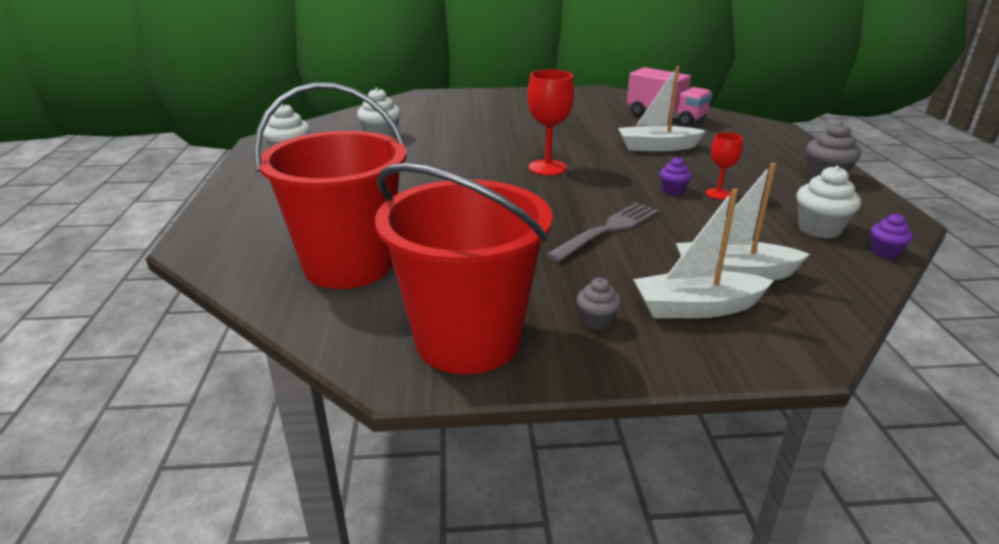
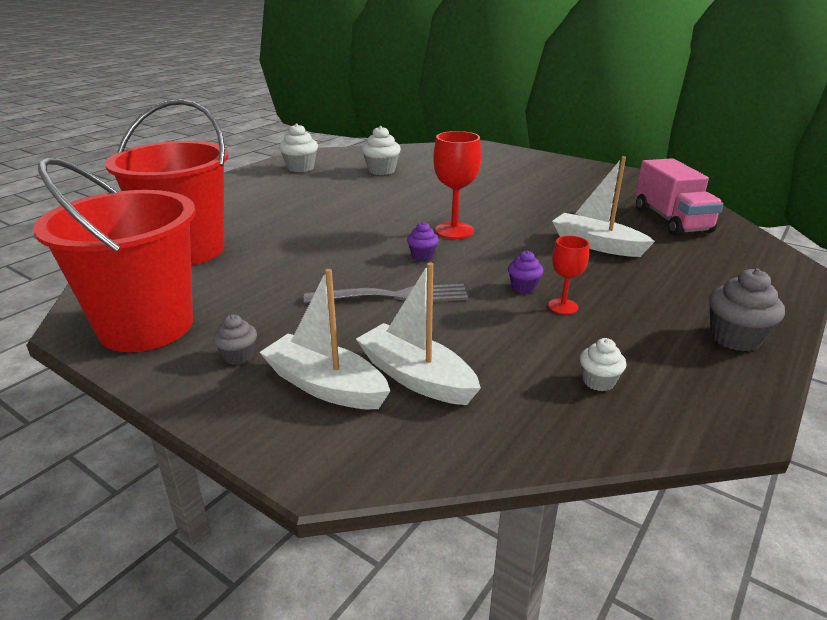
camera: 40 degrees right, 0 degrees up
(819, 229) = (598, 381): white cupcake -> white cupcake, size x0.60
(884, 252) = (624, 437): purple cupcake -> purple cupcake (422, 256)

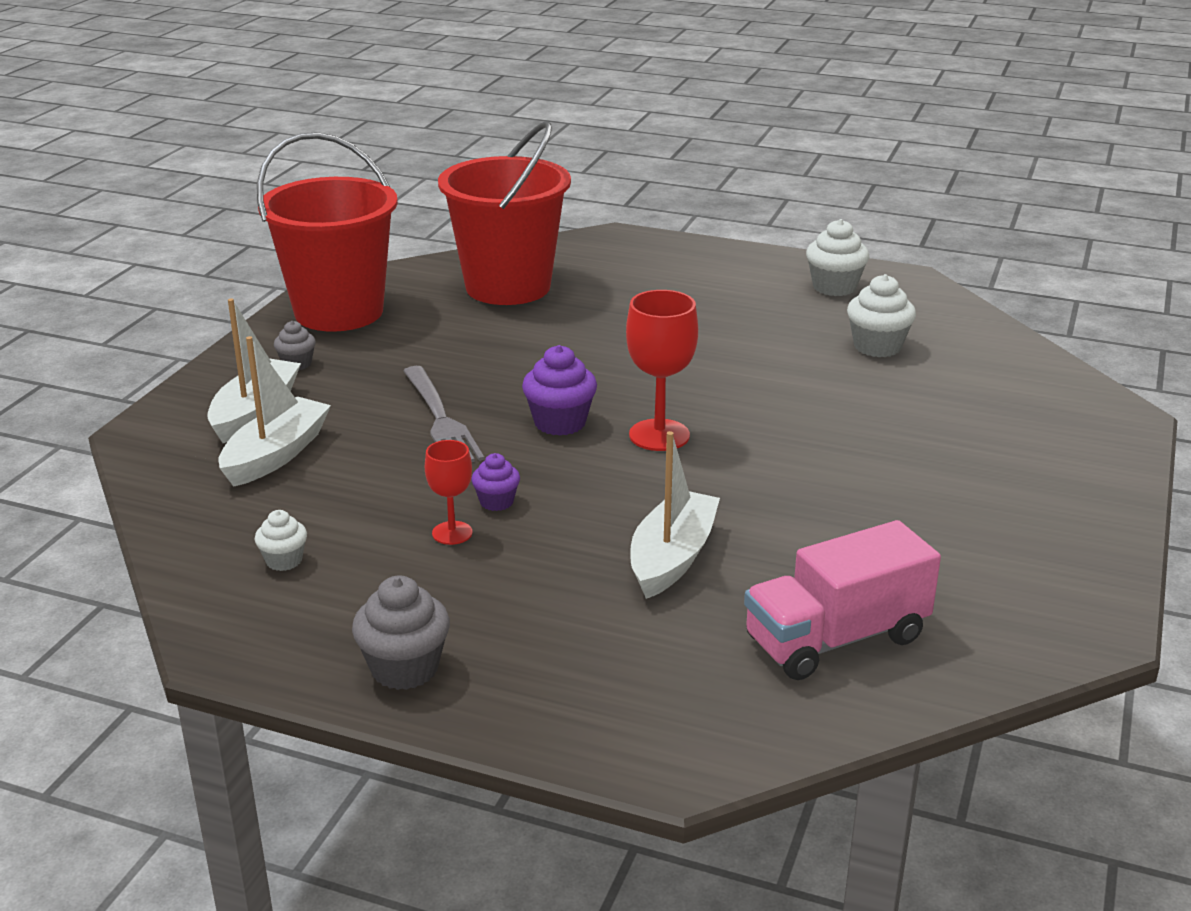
camera: 75 degrees right, 0 degrees up
(422, 256) = (560, 423): purple cupcake -> purple cupcake, size x1.68

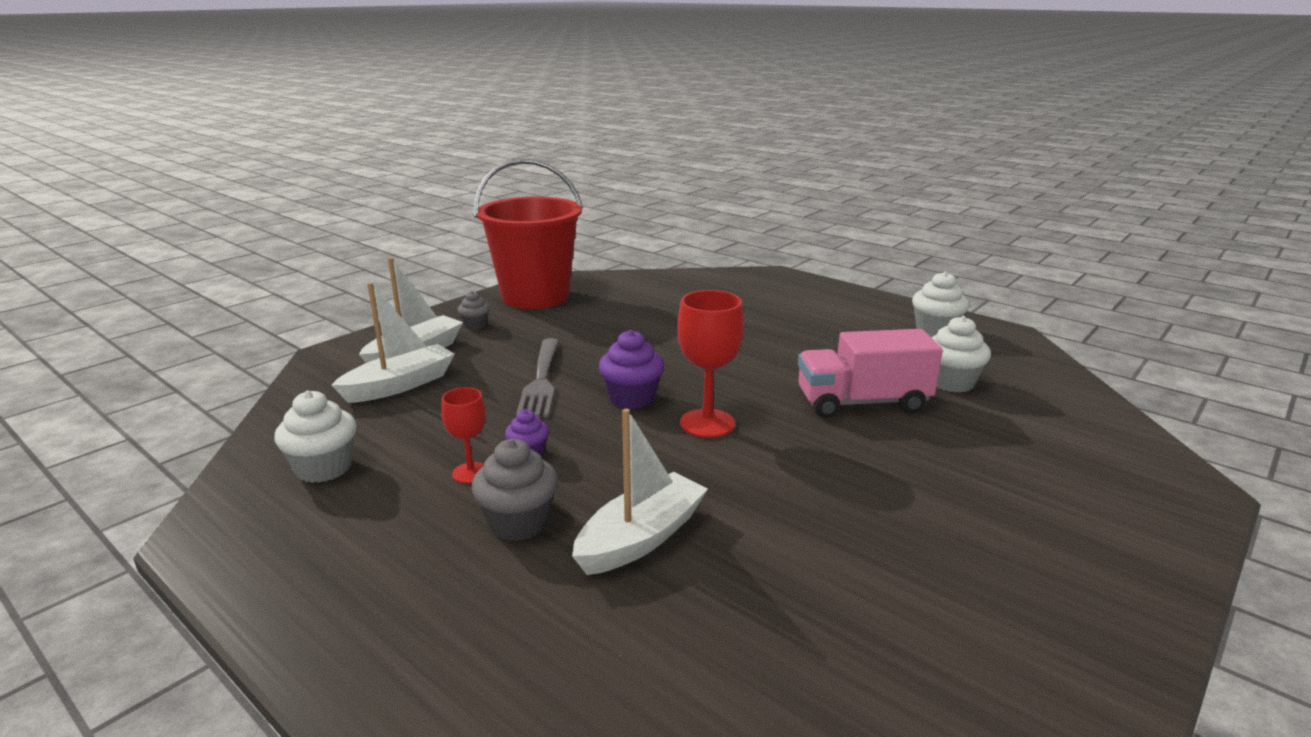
camera: 20 degrees right, 5 degrees down
(284, 560) = (324, 468): white cupcake -> white cupcake, size x1.68
(404, 668) = (319, 592): grey cupcake -> grey cupcake (518, 523)
(508, 287) = (668, 296): red bucket -> none
(836, 639) = (751, 672): pink truck -> pink truck (862, 402)

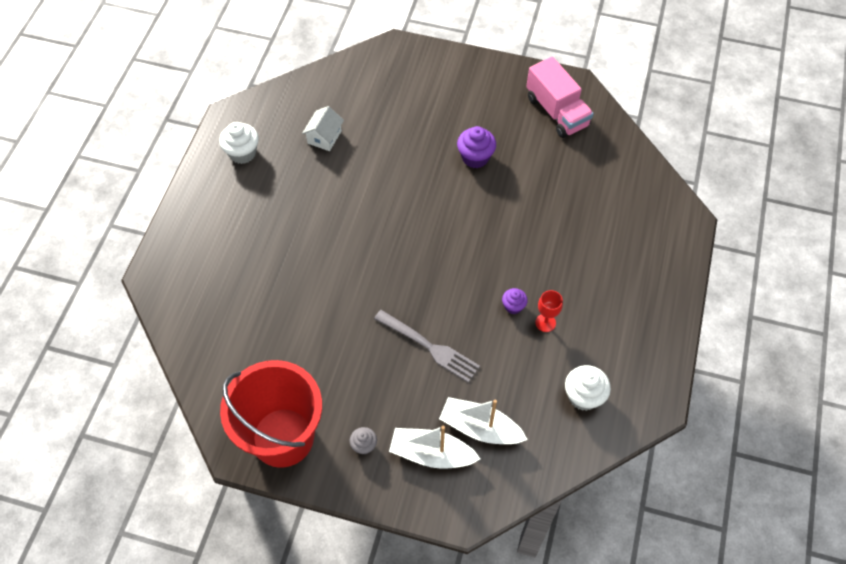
camera: 115 degrees left, 35 degrees up
(518, 523) = (569, 278): grey cupcake -> none
(541, 380) = (429, 347): grey fork -> grey fork turned 60 degrees clockwise
(631, 399) = (427, 285): purple cupcake -> purple cupcake (475, 157)
(641, 538) = (550, 227): white boat -> none
(707, 423) = (436, 237): red goblet -> none
(862, 402) = (372, 173): pink truck -> pink truck (556, 112)
(951, 382) = (324, 137): white cupcake -> white house

